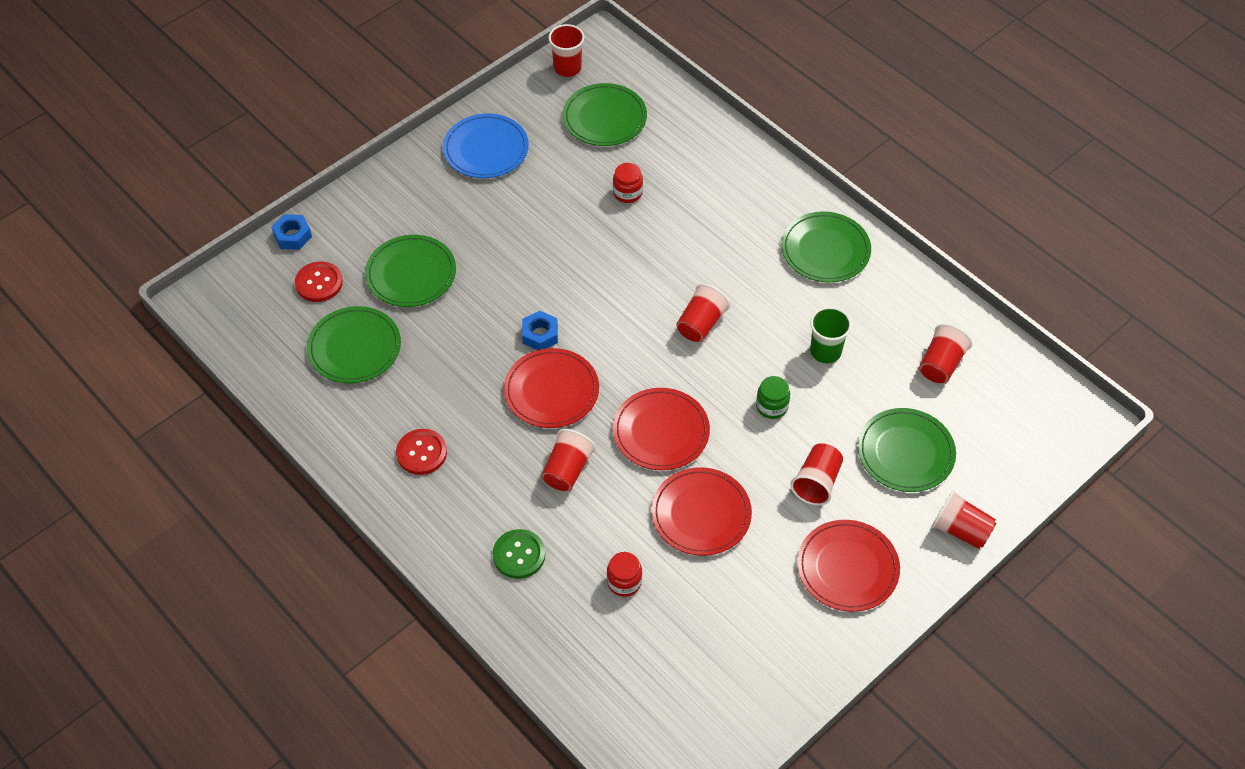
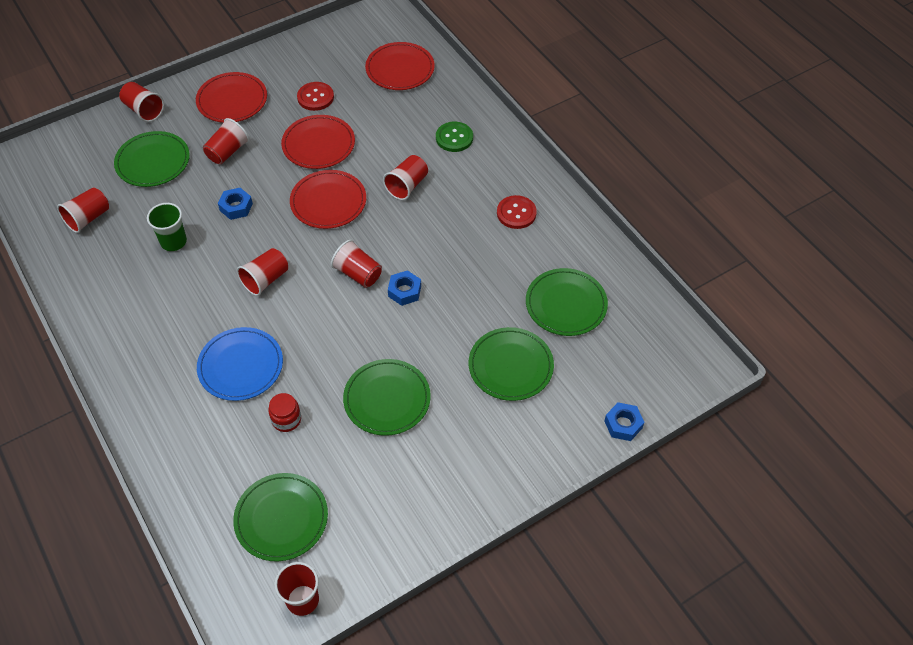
camera: 170 degrees left, 0 degrees up
(319, 283) = (597, 370): red button -> red button (315, 97)
(486, 149) = (417, 498): blue plate -> blue plate (240, 366)
(551, 391) = (405, 244): red plate -> red plate (400, 69)
(598, 346) = (358, 274): none -> red cup
(624, 582) = (385, 113): red jar -> none
(772, 406) = (236, 207): green jar -> blue nut
(825, 250) = (127, 330): green plate -> green plate (387, 399)

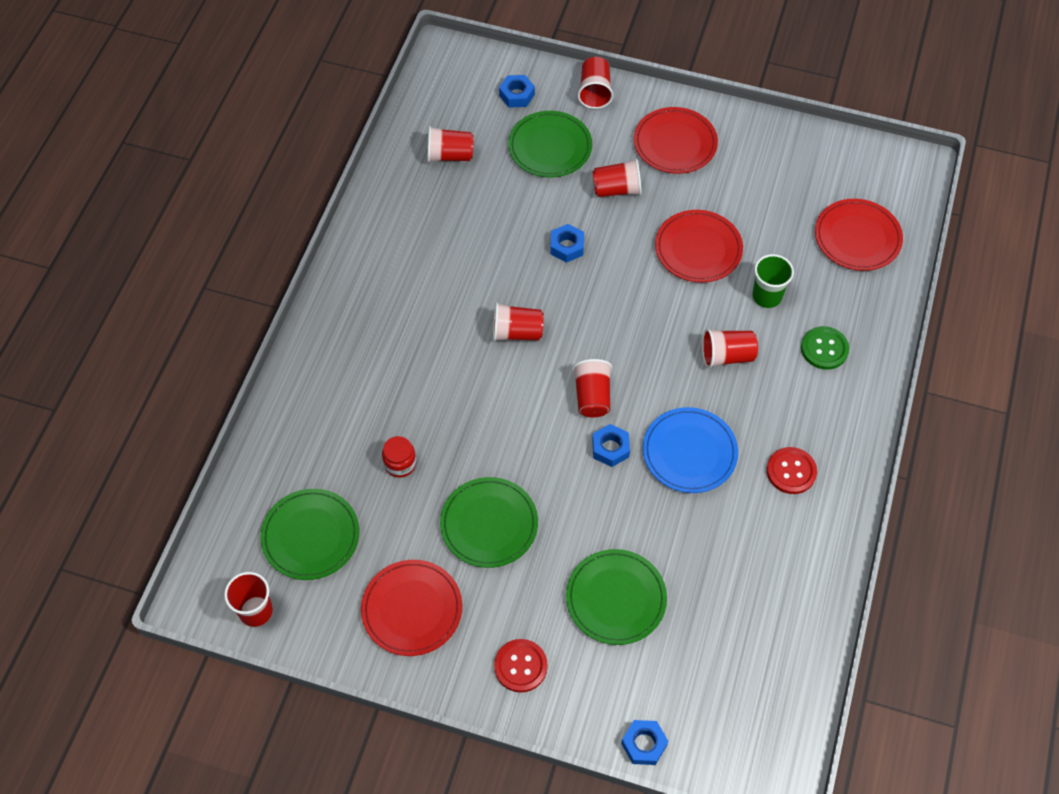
camera: 50 degrees right, 5 degrees up
(91, 149) = (517, 95): none -> blue nut
(173, 242) = (487, 234): green cup -> green cup (767, 296)
(240, 366) = (418, 387): blue plate -> blue plate (689, 452)
(315, 97) = (748, 201): red button -> red button (520, 666)
(328, 202) = (644, 309): red plate -> red plate (412, 609)
(566, 304) = (729, 595): green plate -> none

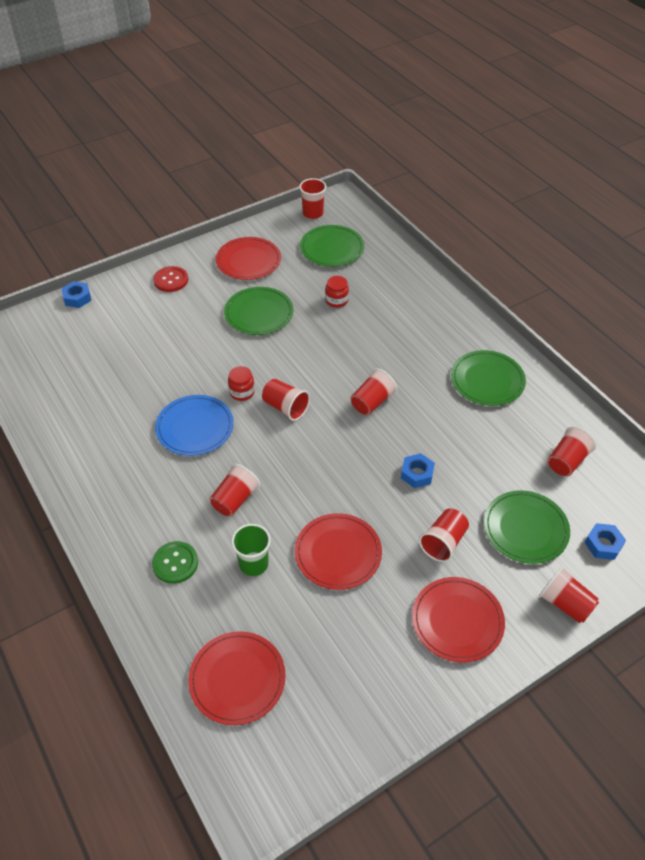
camera: 130 degrees right, 10 degrees down
(610, 448) = (242, 392): blue nut -> red jar
(616, 598) = (156, 335): green plate -> green plate (487, 380)
(791, 471) = (121, 468): red button -> none

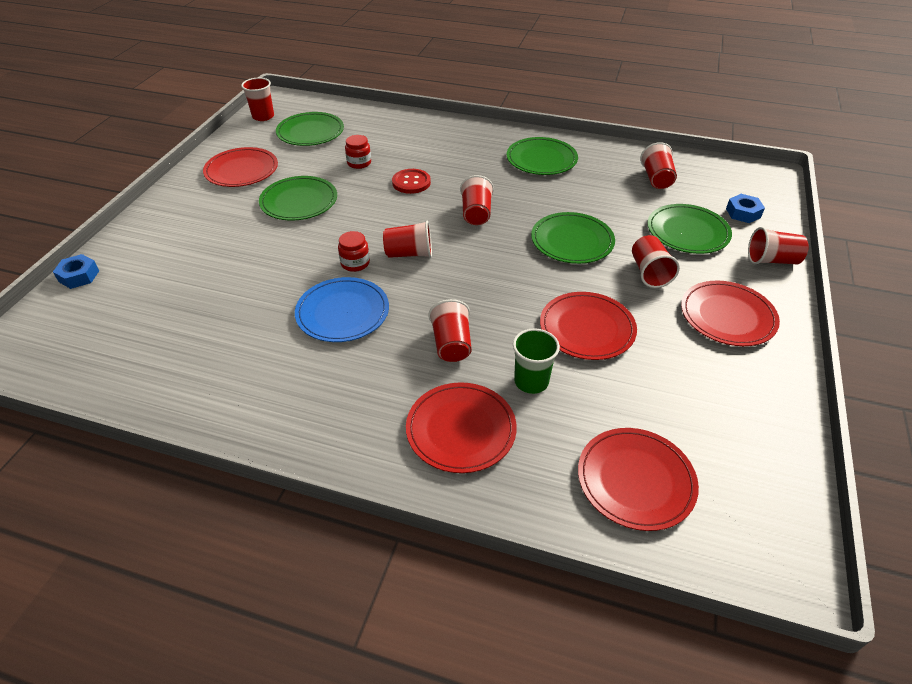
camera: 40 degrees left, 5 degrees down
(171, 280) = (176, 216): red button -> red button (411, 182)
(175, 563) = (461, 429): green button -> red plate
(417, 474) = (572, 241): blue nut -> green plate

